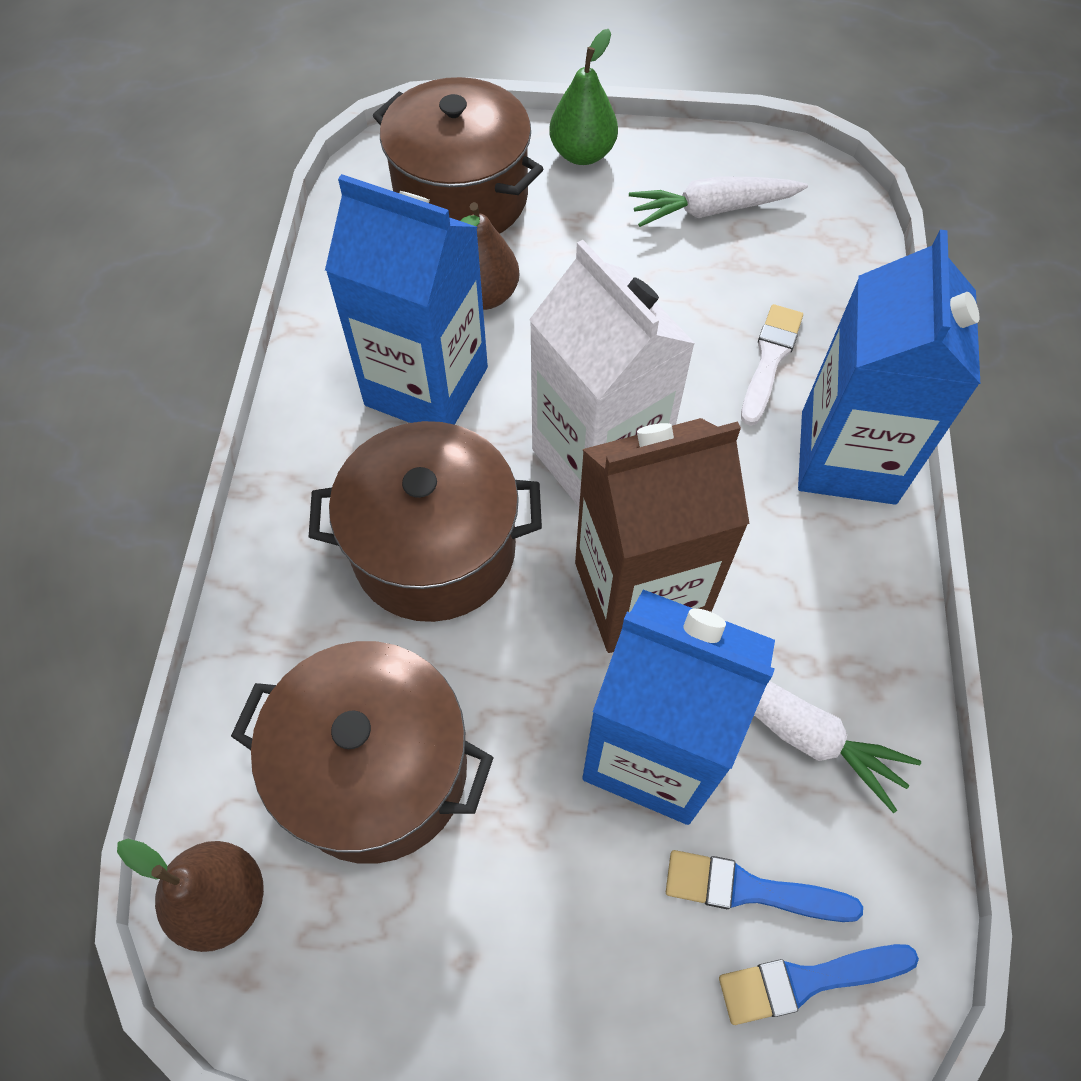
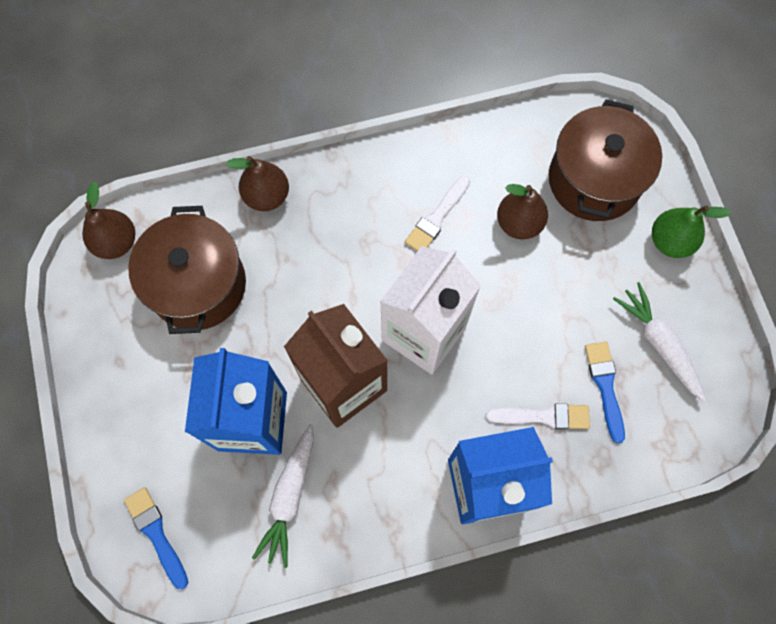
camera: 70 degrees right, 10 degrees up
(269, 609) = (266, 196): none -> brown pear
(426, 386) = (437, 217): blue carton -> white brush
(434, 549) = (331, 264): brown pot -> none
(751, 889) = (193, 493): blue brush -> blue brush (605, 386)

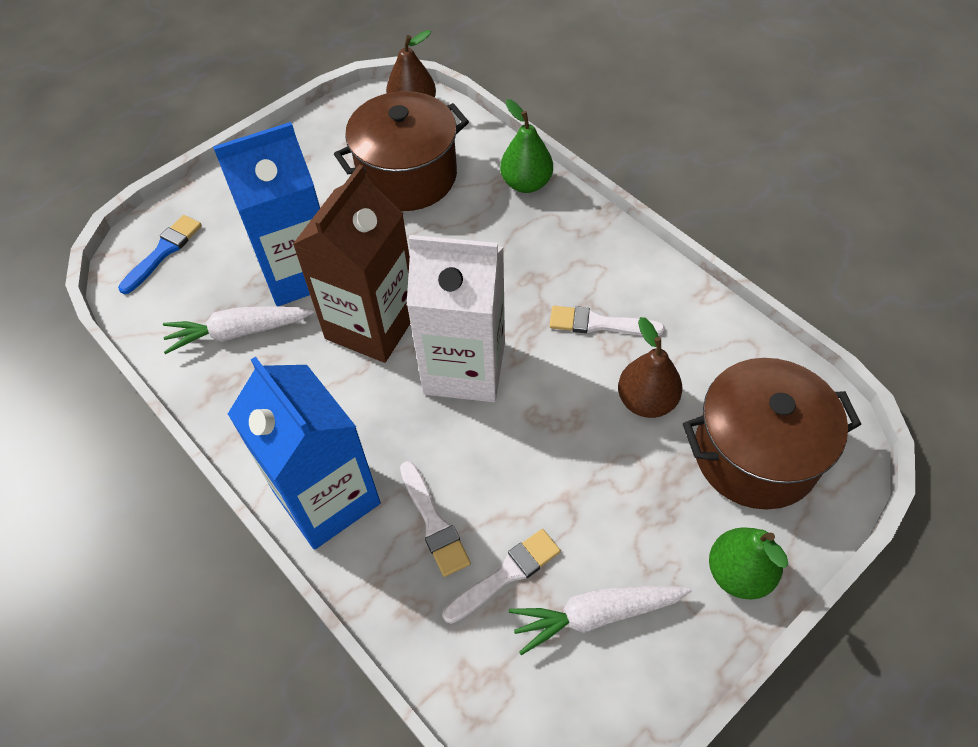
camera: 65 degrees right, 15 degrees down
(266, 196) = (526, 183): brown pear -> green pear
(605, 386) = (505, 575): blue brush -> white brush
(659, 343) = (595, 615): white carrot -> white carrot turned 135 degrees counterclockwise

